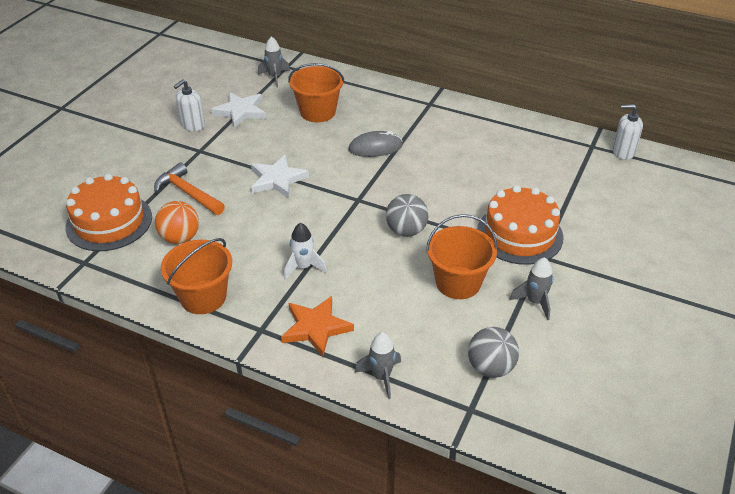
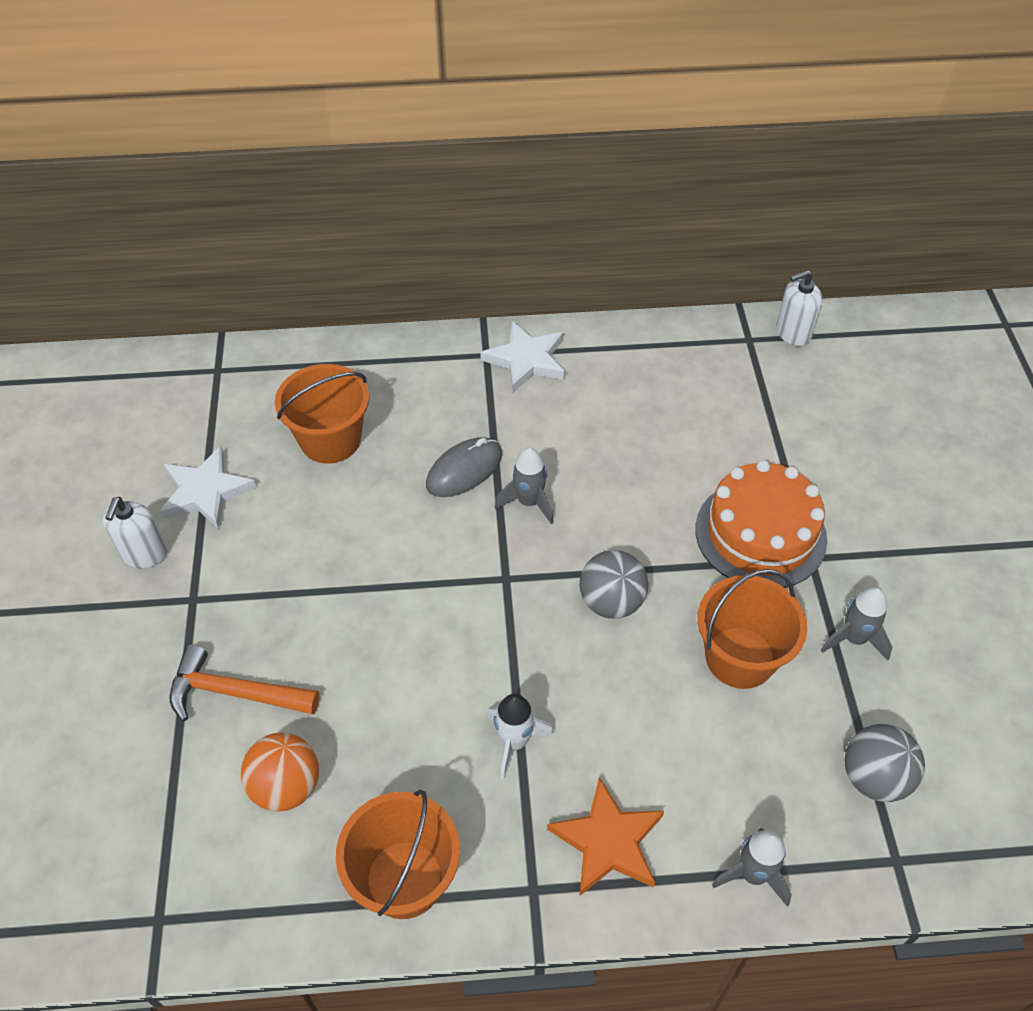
camera: 30 degrees left, 10 degrees up
(109, 222) = (142, 816): orange cake -> none
(275, 77) = (213, 399): grey rocket -> grey rocket (529, 502)
(277, 179) = (359, 598): white star -> white star (526, 360)

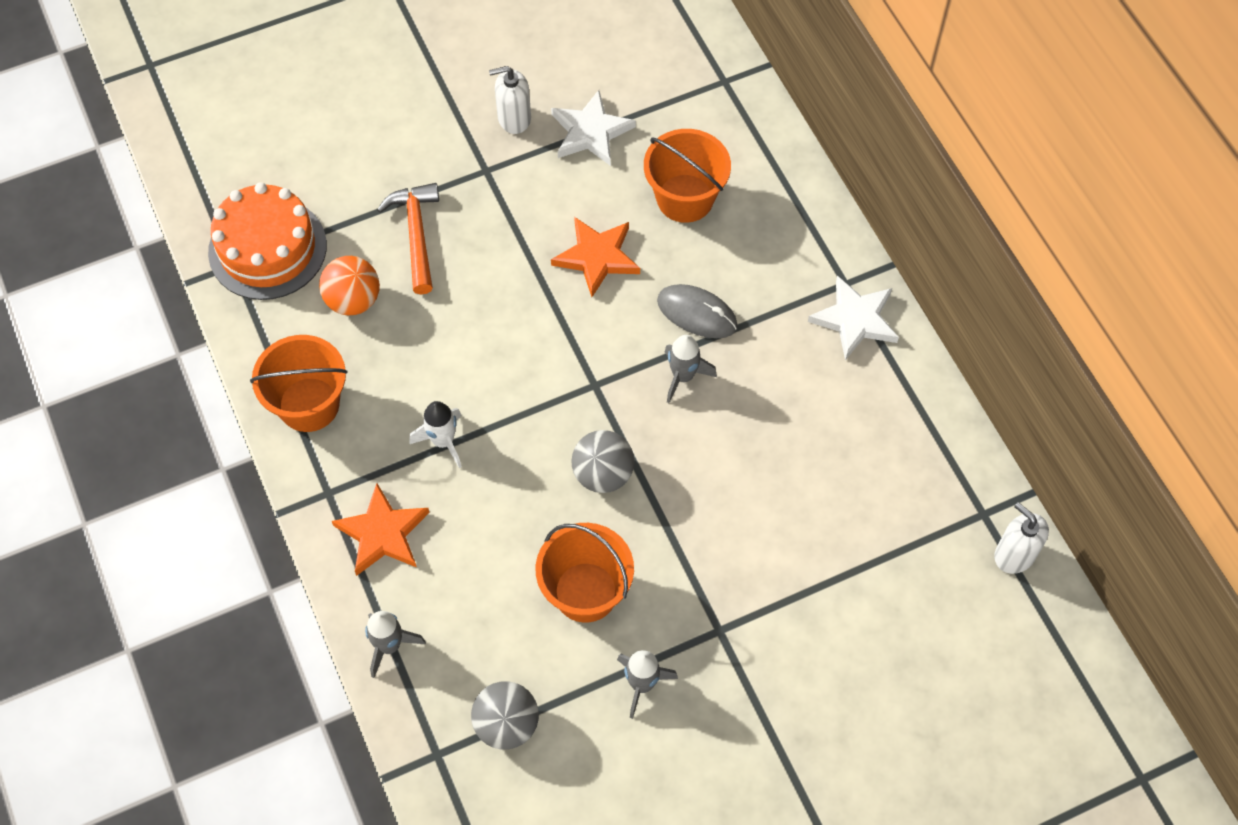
camera: 70 degrees right, 10 degrees up
(358, 531) = (597, 257): none -> orange star
(760, 534) = (729, 580): orange cake -> orange cake (267, 248)

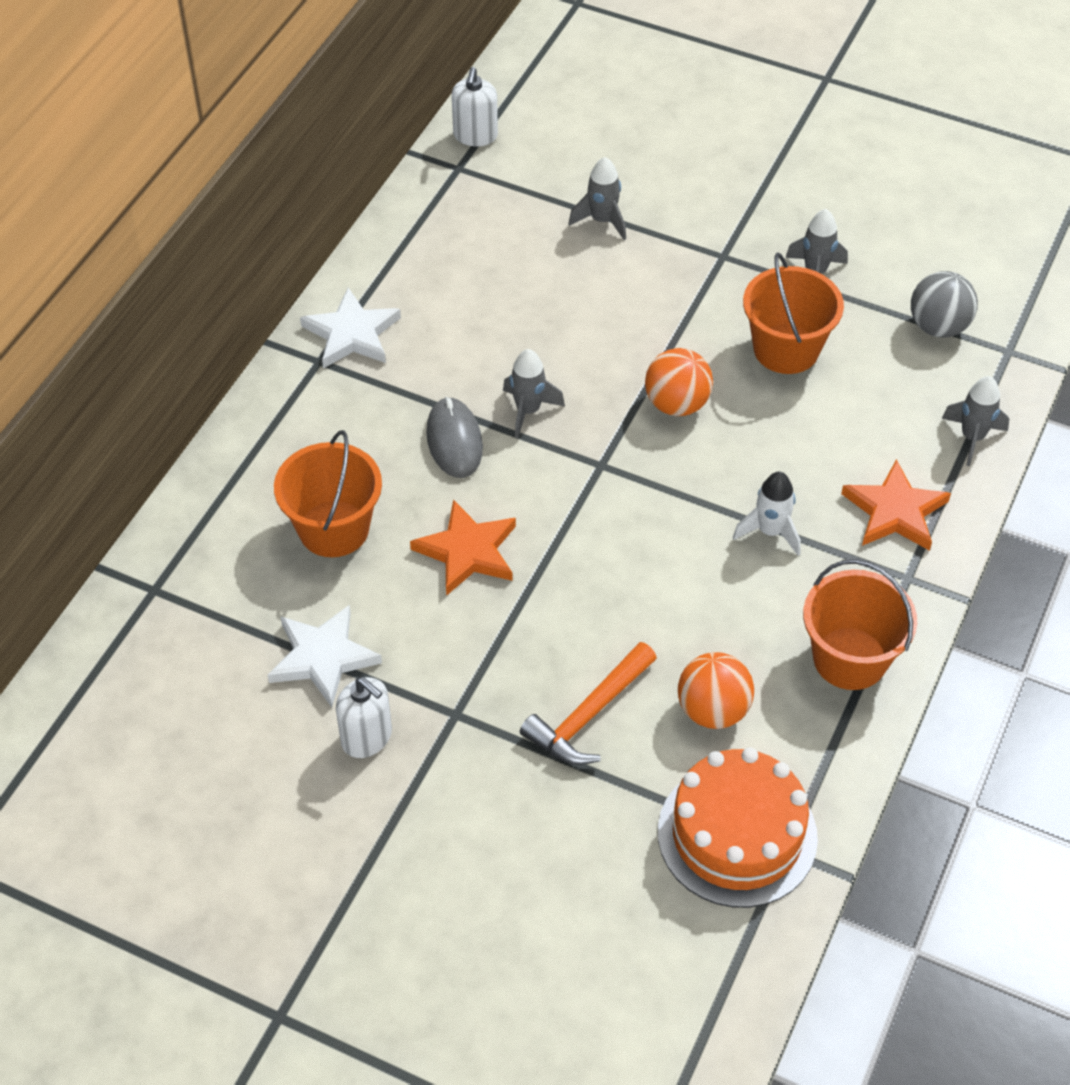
camera: 130 degrees left, 10 degrees down
(603, 474) = (676, 404): grey ball -> orange ball
(833, 573) = (602, 220): none -> grey rocket

